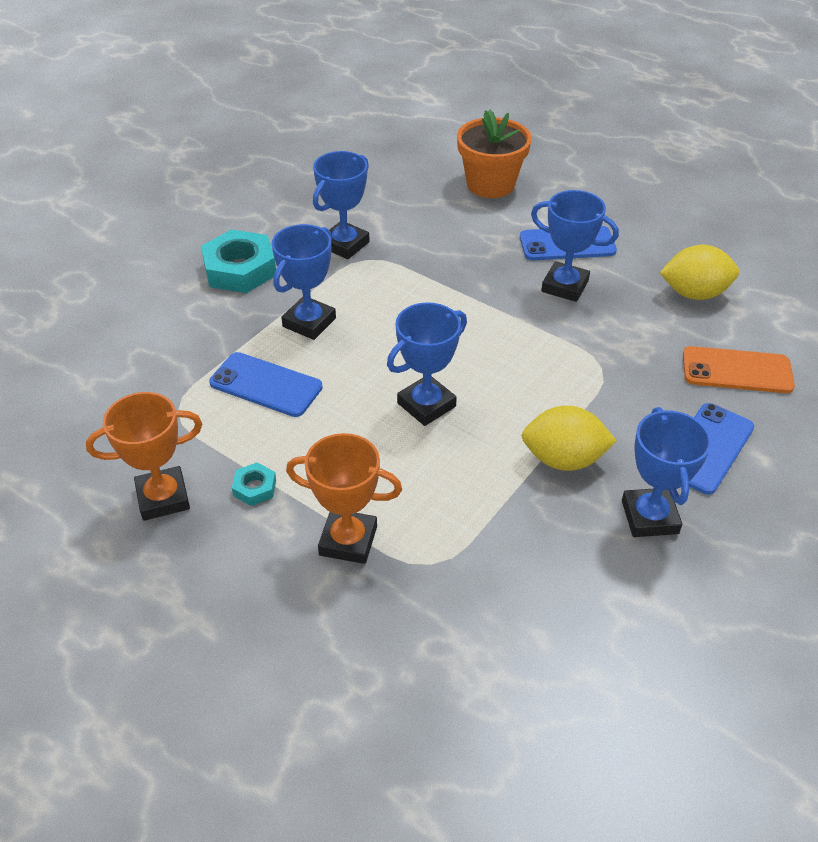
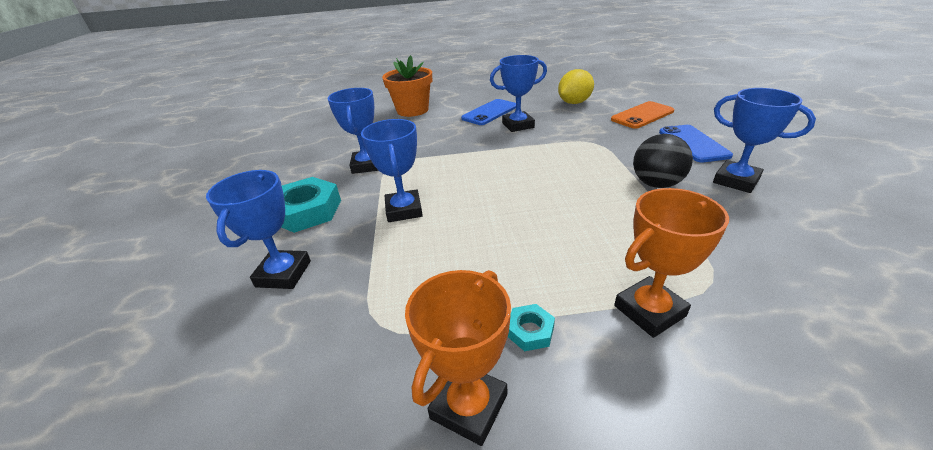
camera: 40 degrees left, 10 degrees down
(266, 385) = (428, 260): blue phone -> none
(426, 405) = (547, 205): blue trophy -> blue trophy (283, 274)
(563, 459) = (656, 184): yellow lemon -> black ball

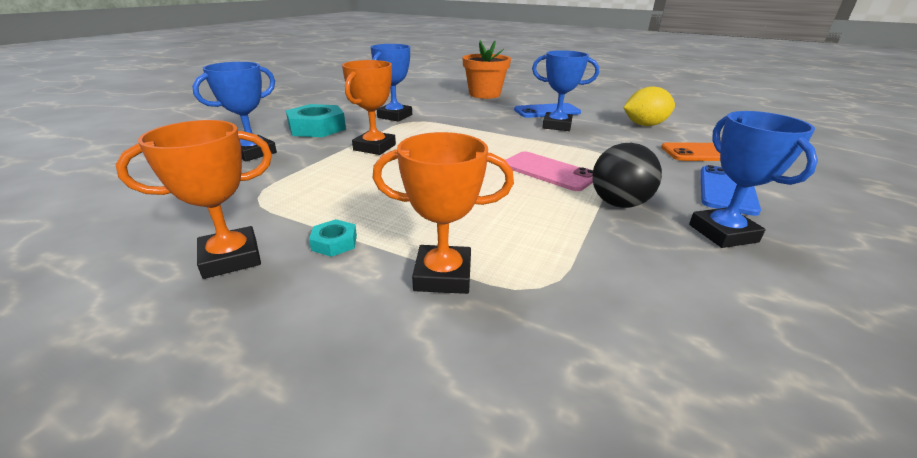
camera: 30 degrees right, 5 degrees down
(404, 210) = (374, 147): blue trophy -> orange trophy
(575, 174) = (548, 171): none -> pink phone

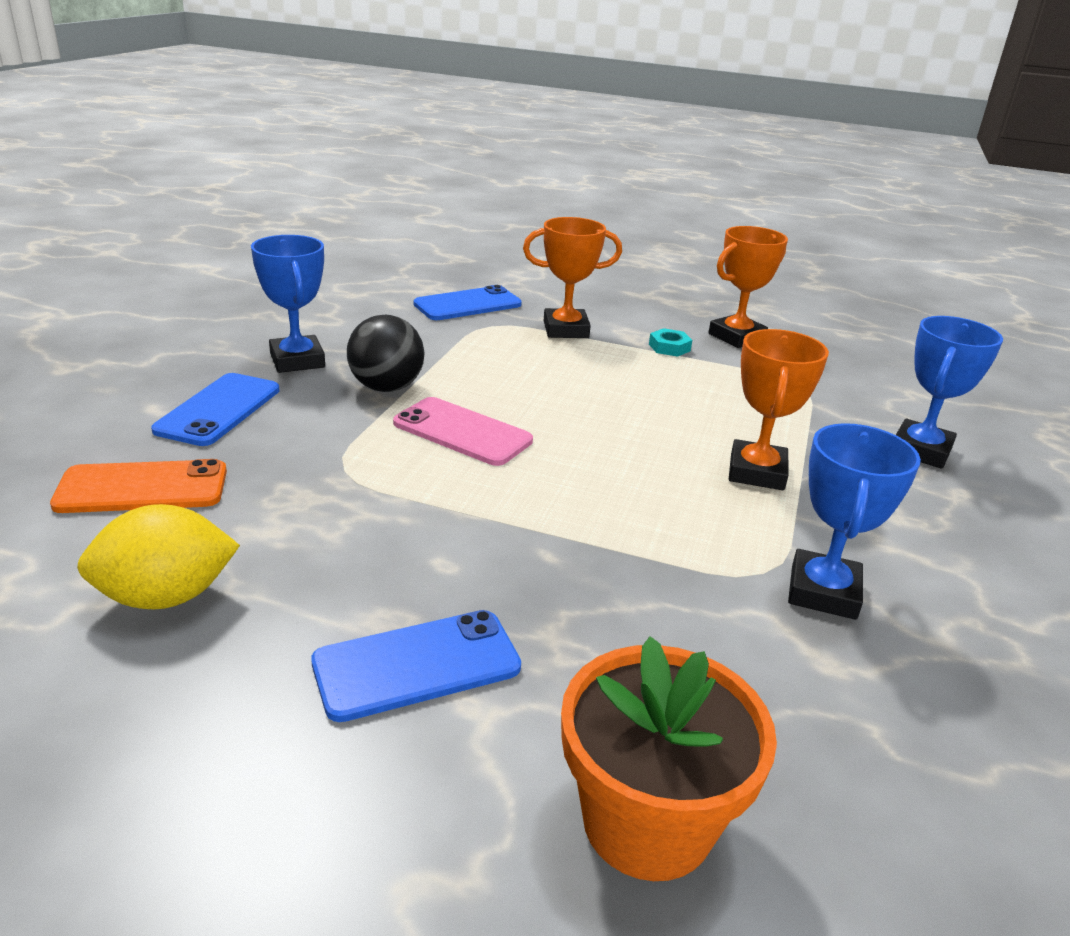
camera: 170 degrees right, 0 degrees up
(317, 128) = (927, 526): turquoise nut -> none
(557, 126) = (410, 575): blue trophy -> none
(583, 341) = (468, 304): none -> blue phone

